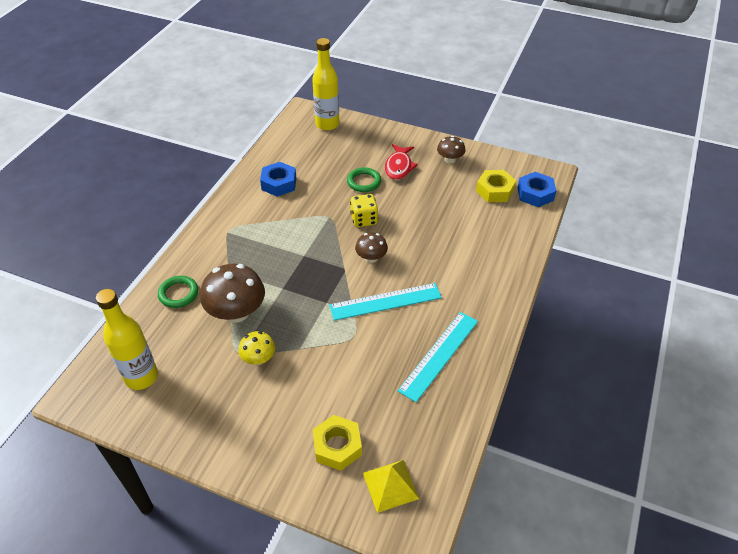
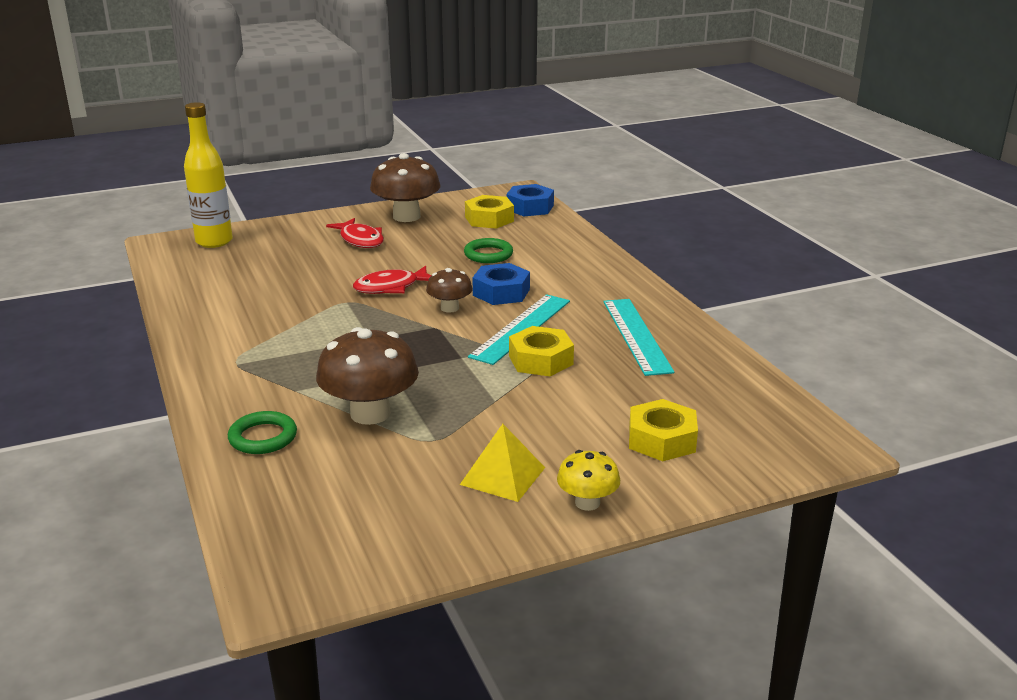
camera: 45 degrees left, 20 degrees down
(141, 377) = (343, 523): yellow bottle -> none
(259, 358) = (464, 431): yellow mushroom -> yellow mushroom (587, 502)
(279, 183) = (235, 303): blue nut -> blue nut (501, 292)
(361, 335) = (540, 360): none -> yellow nut
(364, 182) = (340, 264): green ring -> green ring (488, 254)
(364, 219) = (391, 287): yellow dice -> red fish
(390, 485) = (754, 433): yellow pyramid -> yellow pyramid (503, 476)
(450, 159) = (406, 216): brown mushroom -> brown mushroom, size x1.81

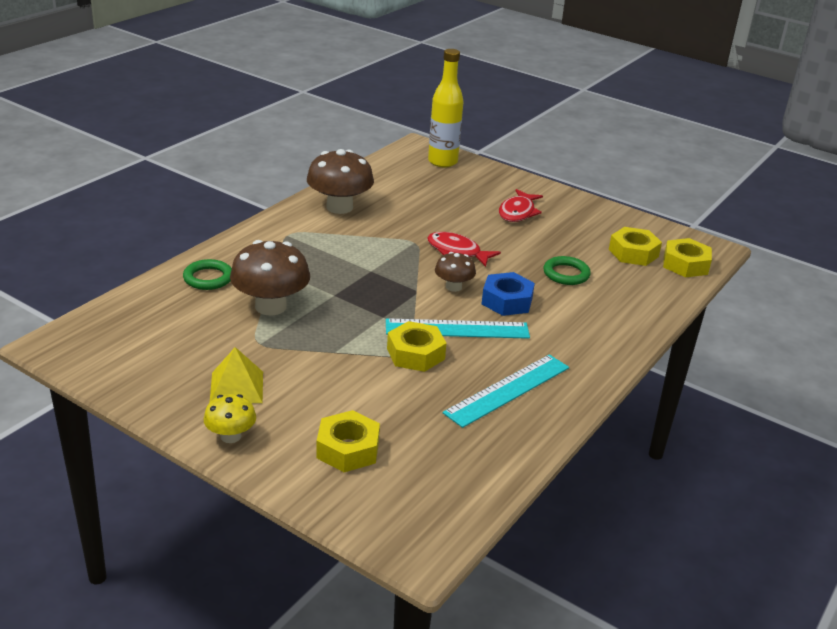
camera: 55 degrees right, 5 degrees up
(406, 216) = (585, 216): brown mushroom -> brown mushroom (339, 207)
(530, 207) = (685, 264): blue nut -> yellow nut

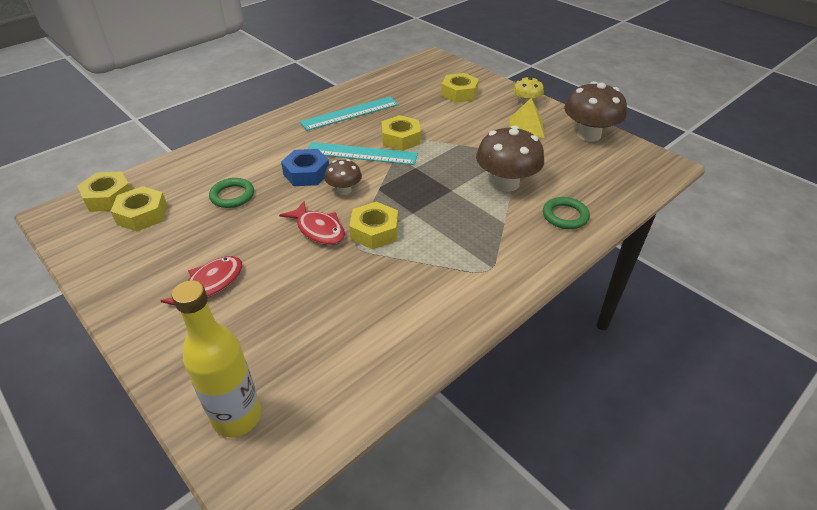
camera: 165 degrees left, 10 degrees up
(339, 207) = (425, 312): brown mushroom -> brown mushroom (589, 135)
(403, 253) = (374, 231): none -> yellow nut

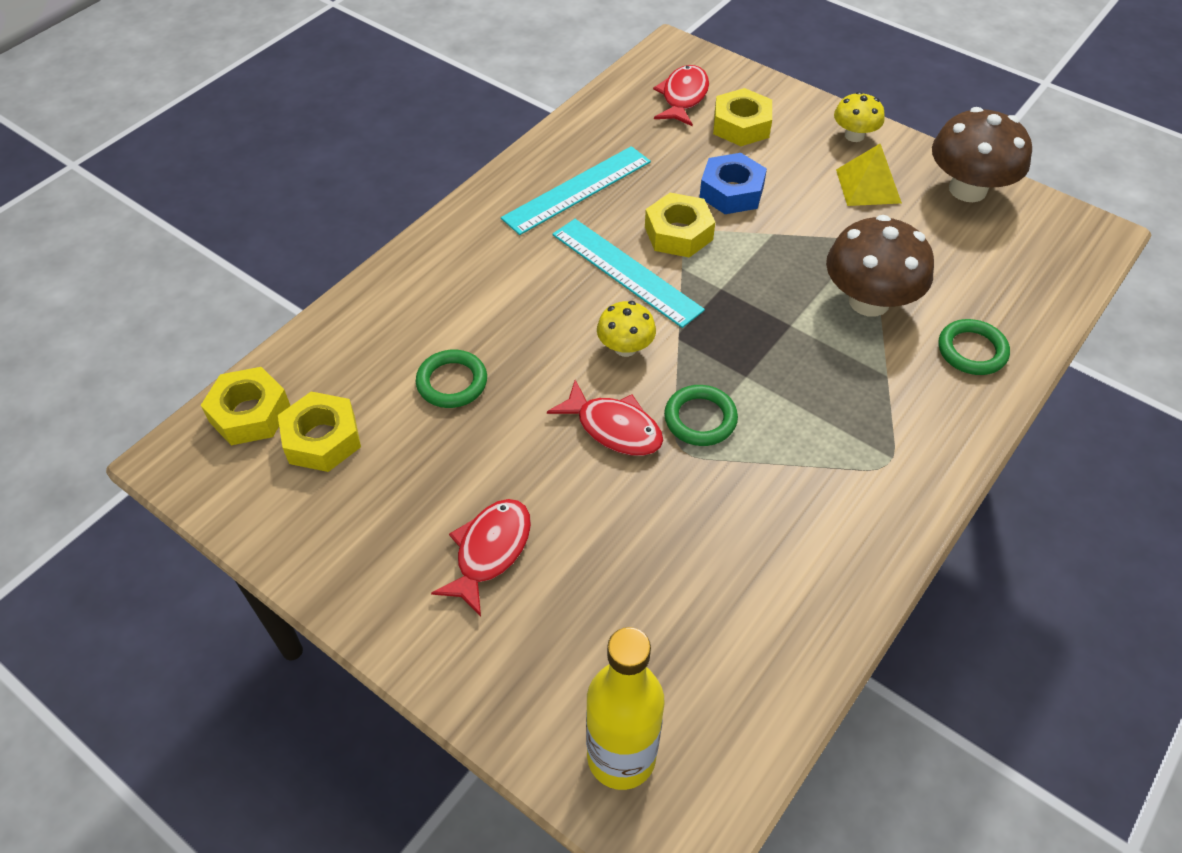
camera: 10 degrees left, 10 degrees up
(306, 173) = (553, 323): blue nut -> blue nut (731, 192)
(344, 190) = (625, 347): brown mushroom -> yellow mushroom
(361, 153) = (626, 271): turquoise ruler -> turquoise ruler turned 45 degrees clockwise
(374, 231) = (700, 419): yellow nut -> green ring
(430, 78) = (683, 97): none -> red fish

